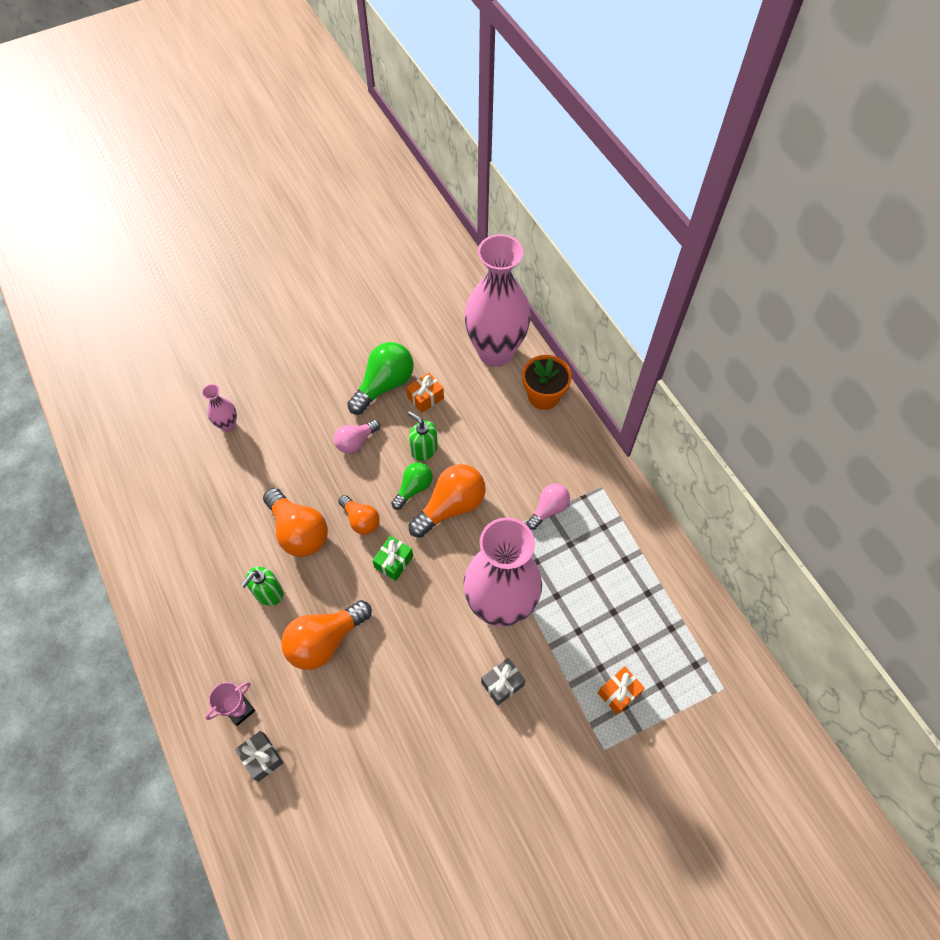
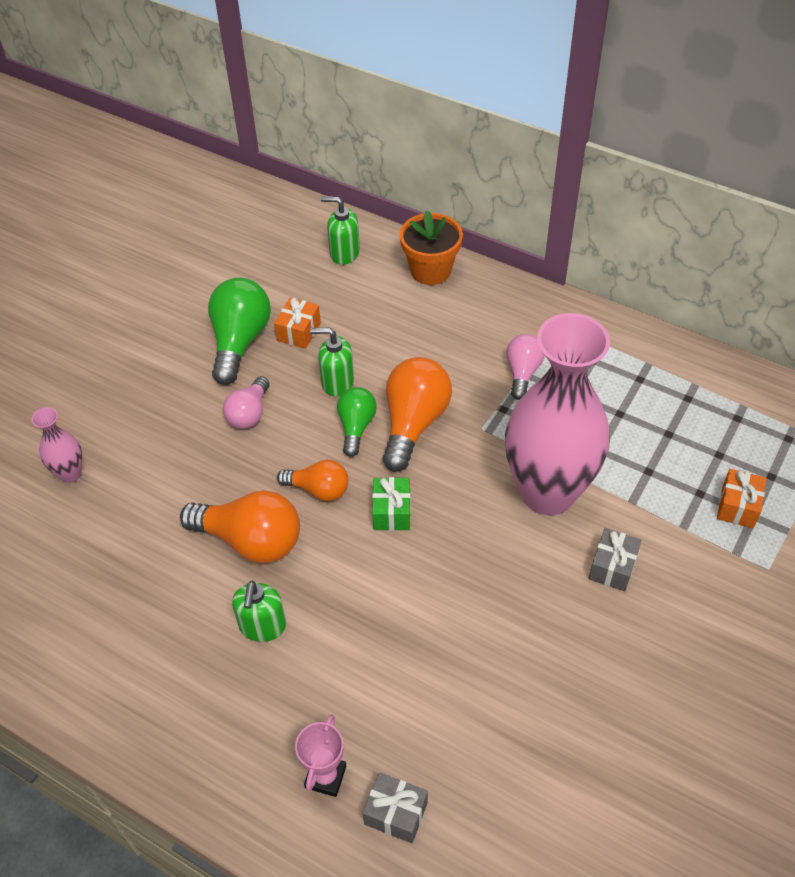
camera: 30 degrees left, 10 degrees down
(325, 641) = (374, 638): orange light bulb -> none
(495, 352) = (344, 253): pink vase -> green soap dispenser

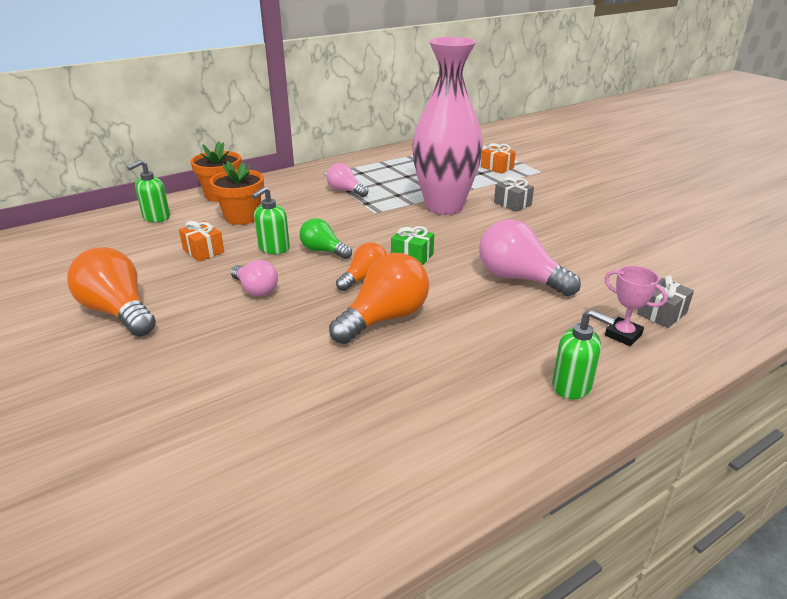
camera: 65 degrees left, 20 degrees down
(70, 473) = (203, 405): pink vase -> none
(239, 341) = (175, 277): green light bulb -> none
(262, 626) = (472, 332): green soap dispenser -> green soap dispenser (572, 386)
(389, 318) = (242, 217): none -> orange flower pot
(398, 637) = (519, 279): none -> pink light bulb
(413, 423) = (345, 231): orange light bulb -> orange light bulb (118, 312)

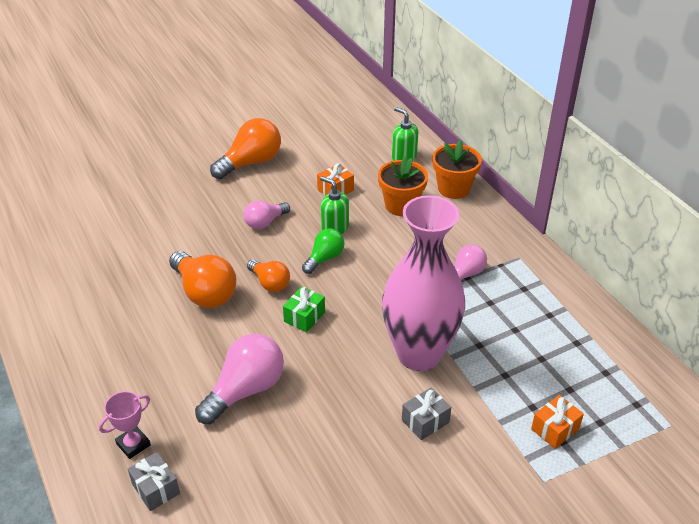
camera: 95 degrees right, 10 degrees up
(572, 386) = (84, 389): green soap dispenser -> none

